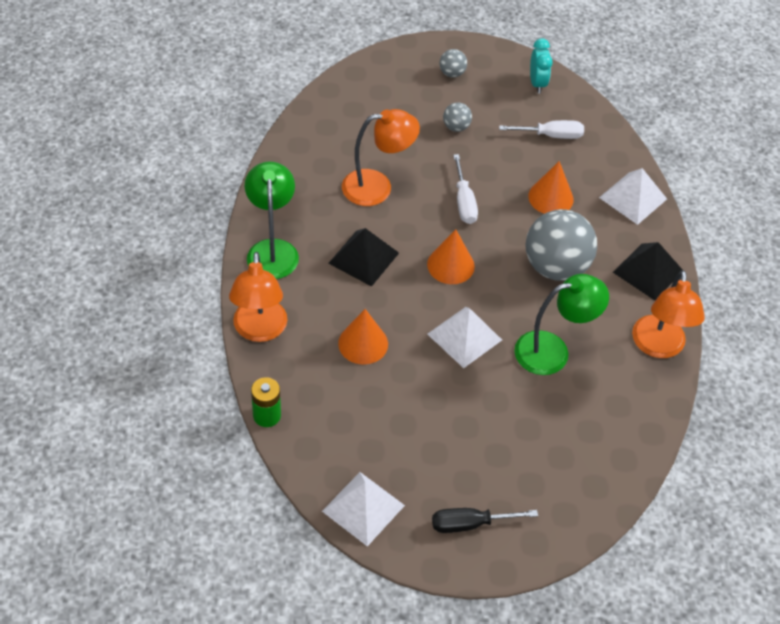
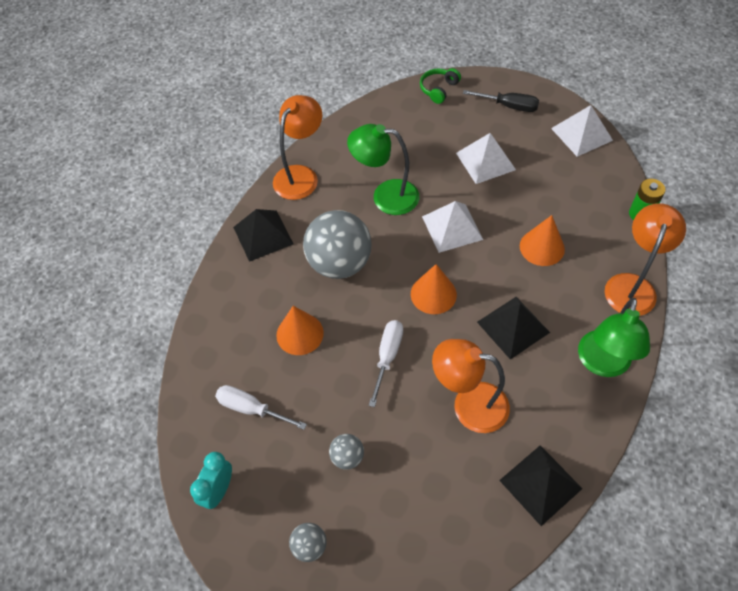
camera: 150 degrees left, 5 degrees up
(300, 151) = (540, 484): none -> black pyramid
(573, 522) = (438, 89): none -> green headphones
(633, 198) = (223, 308): white pyramid -> white pyramid (485, 161)

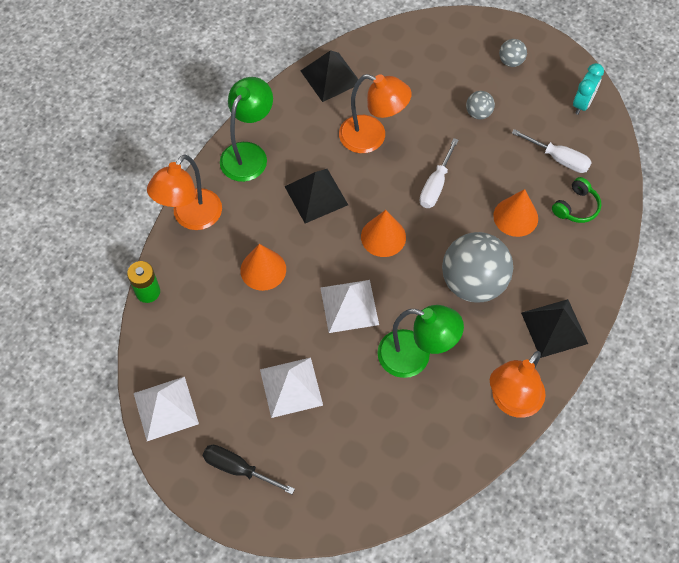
camera: 175 degrees left, 5 degrees up
(438, 89) = (321, 515): green headphones -> green headphones (576, 207)

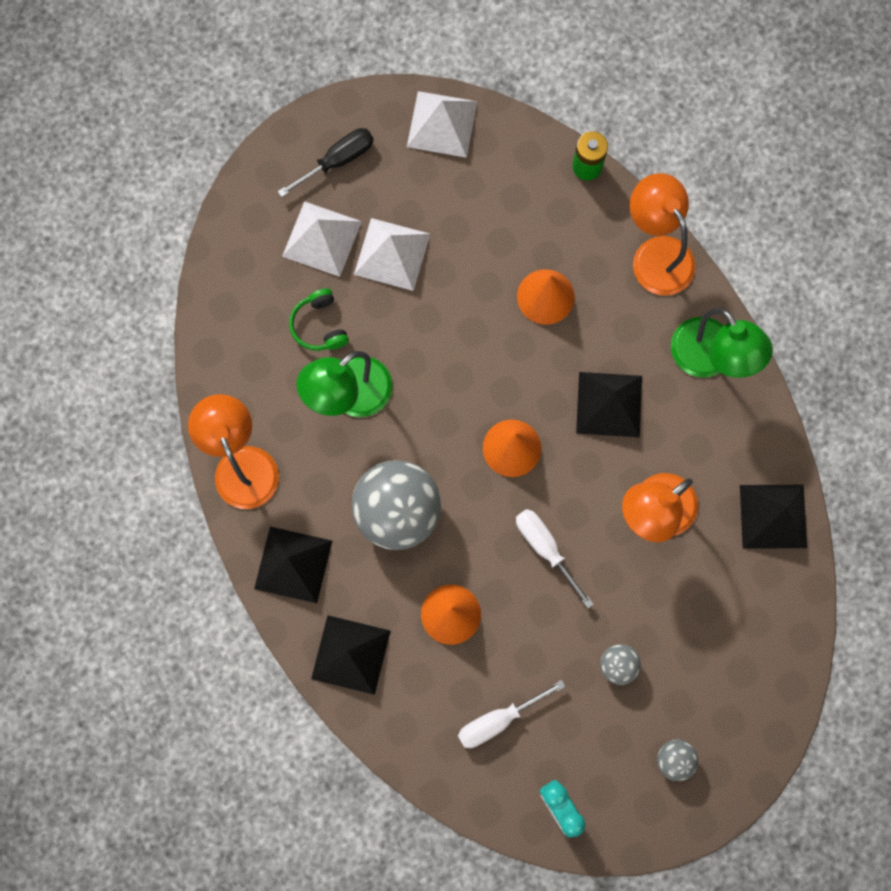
camera: 120 degrees right, 15 degrees up
(349, 306) = (448, 362): white pyramid -> white pyramid (322, 238)
(576, 207) = (422, 694): green headphones -> green headphones (319, 325)
(584, 260) = (350, 654): none -> black pyramid

